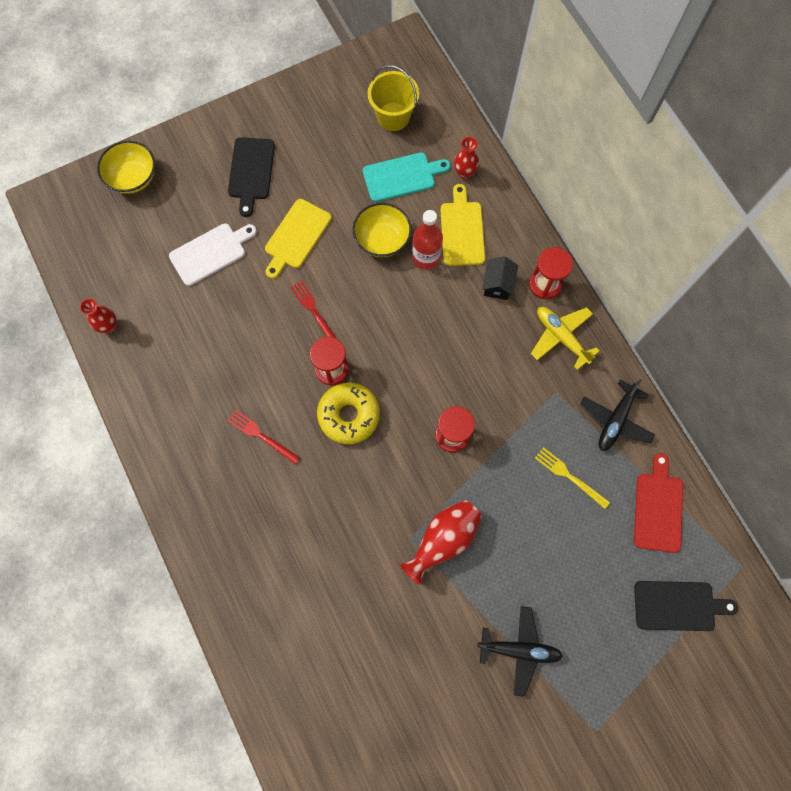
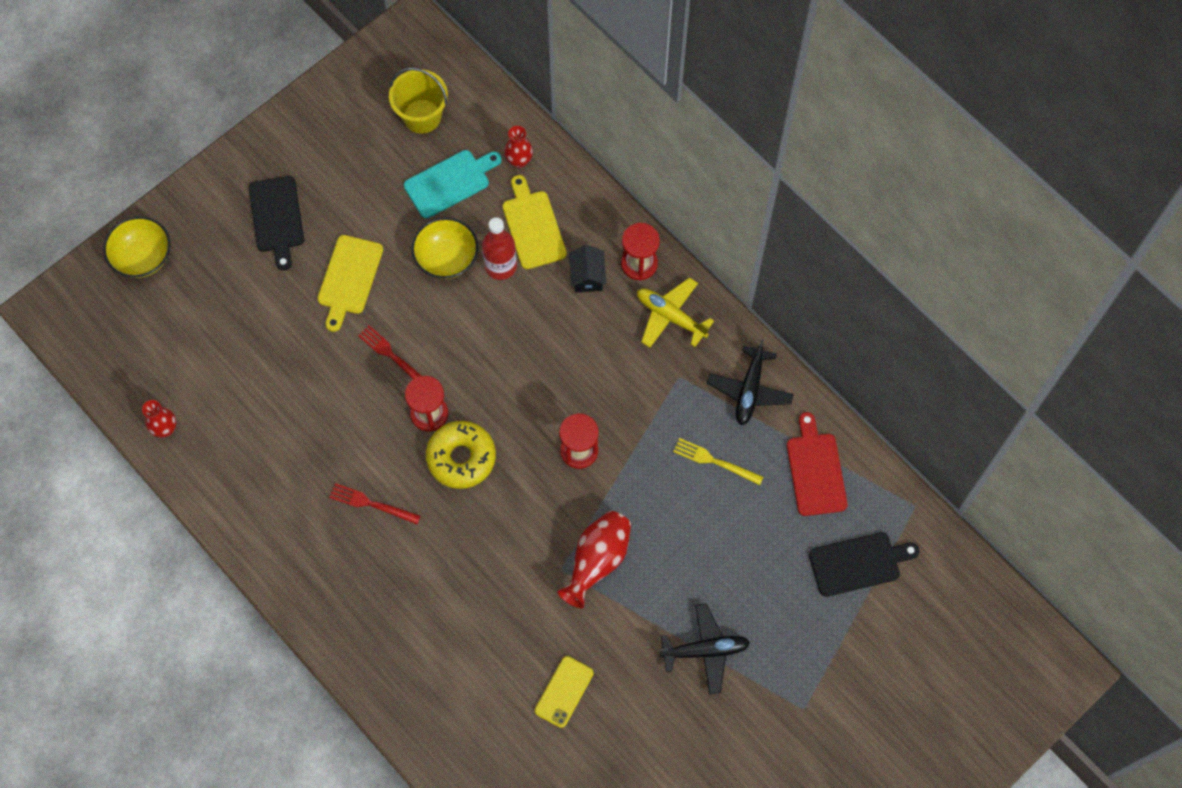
camera: 15 degrees left, 5 degrees down
(211, 253) = (257, 320): white cutting board -> none
(383, 653) = (564, 691): none -> yellow phone

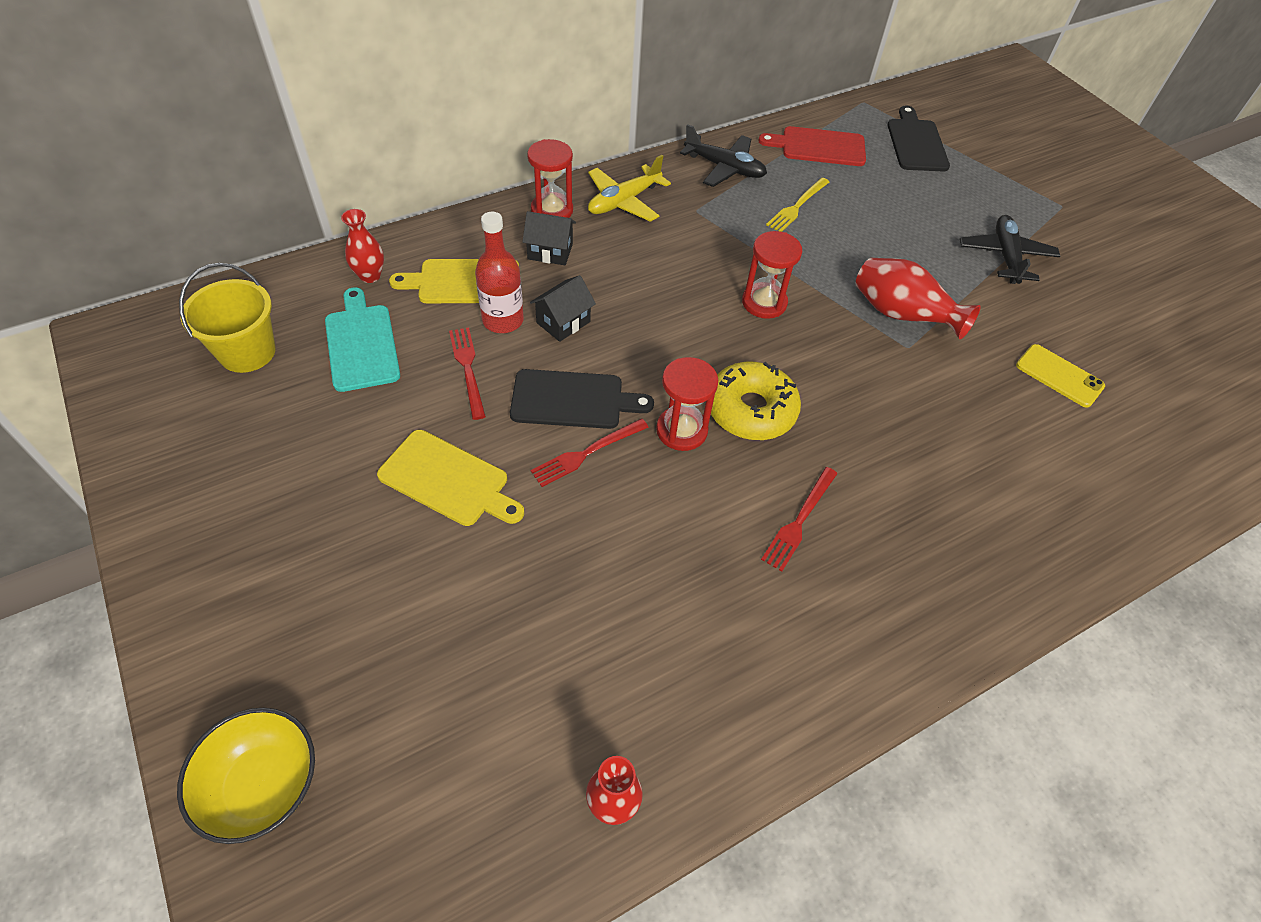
camera: 80 degrees left, 15 degrees down
(277, 218) = (303, 553): black cutting board -> black cutting board (572, 400)
(446, 258) = (468, 369): yellow bowl -> red fork
(511, 308) = (563, 322): none -> black house

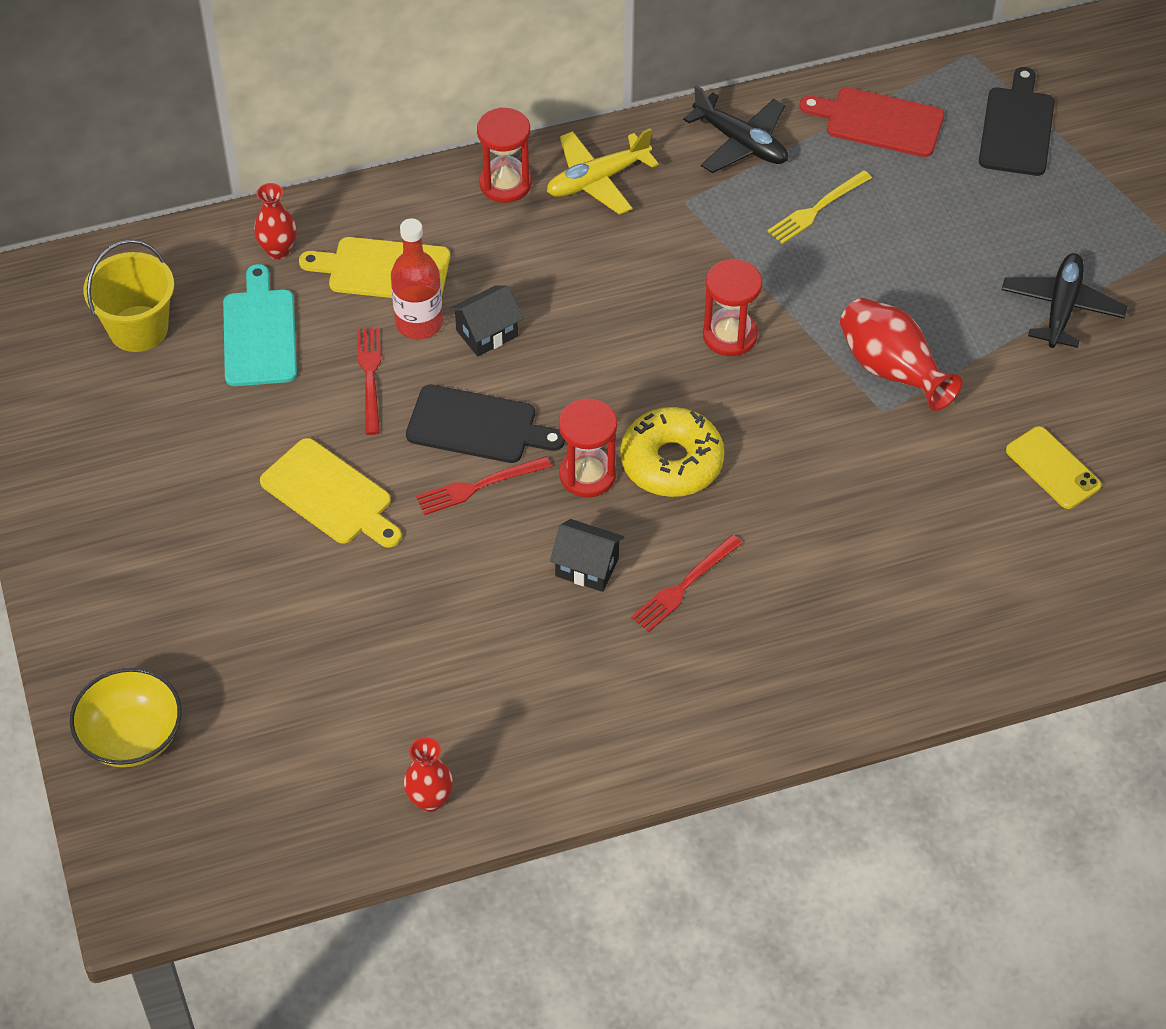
camera: 15 degrees right, 0 degrees up
(550, 251) = (491, 240): black house -> black house (587, 567)

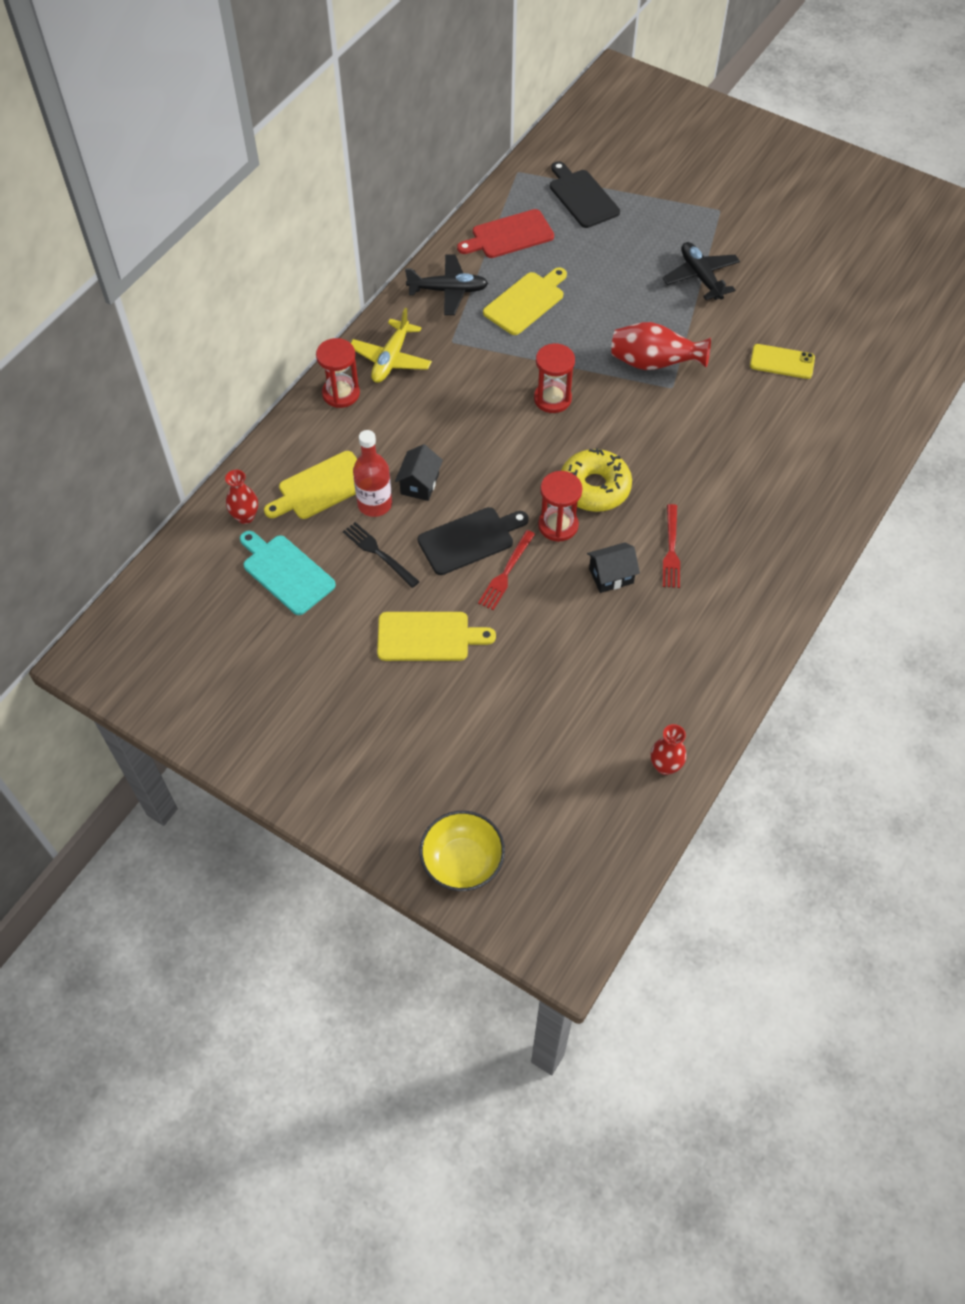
camera: 40 degrees left, 5 degrees up
(138, 329) = (207, 620): yellow bucket -> none
(370, 376) = (379, 553): red fork -> black fork
(817, 209) = (526, 302): yellow fork -> yellow cutting board

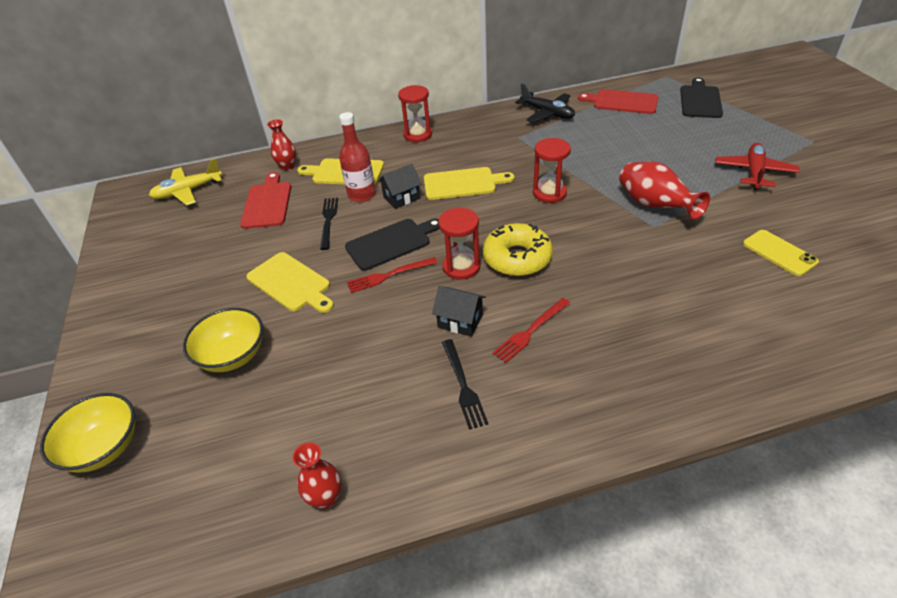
camera: 45 degrees right, 15 degrees down
(286, 572) = (267, 203): turquoise cutting board -> red cutting board
(391, 359) = (468, 131): yellow plane -> yellow plane (188, 191)
(465, 729) = (233, 355): none -> yellow bowl
(469, 540) = (391, 243): black cutting board -> black cutting board turned 45 degrees counterclockwise
(526, 302) = (594, 137): yellow cutting board -> yellow cutting board (463, 183)
(669, 626) = (463, 386): none -> black fork
(700, 277) = (754, 172): black plane -> red plane

